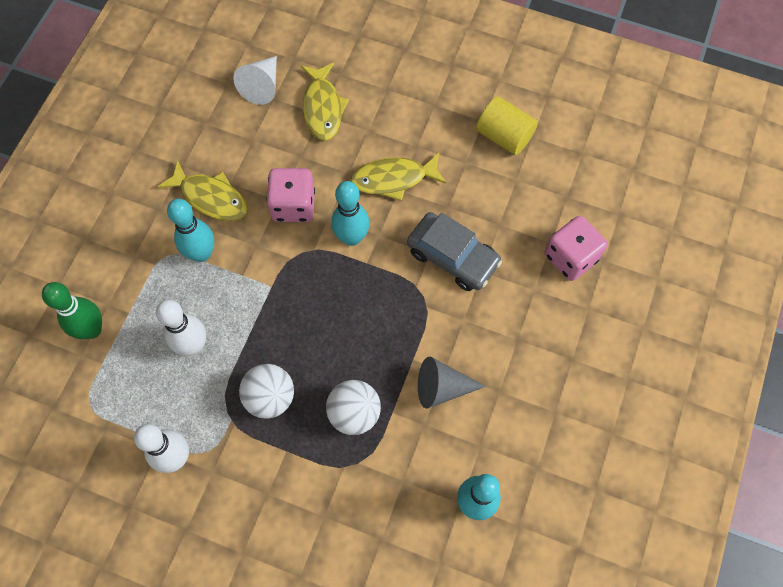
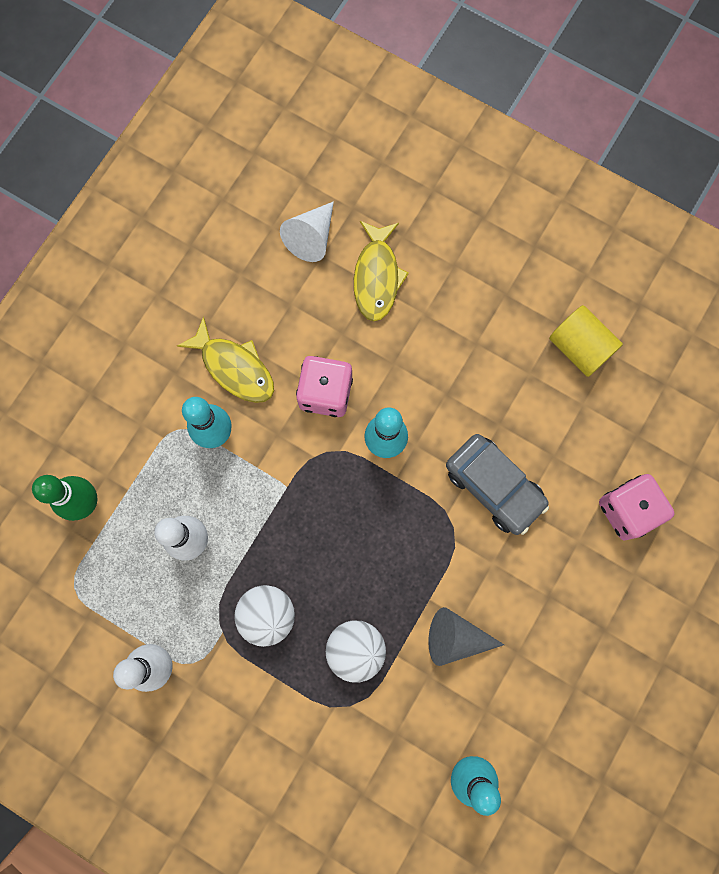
camera: 10 degrees right, 10 degrees up
(393, 179) = (443, 380): yellow fish -> none

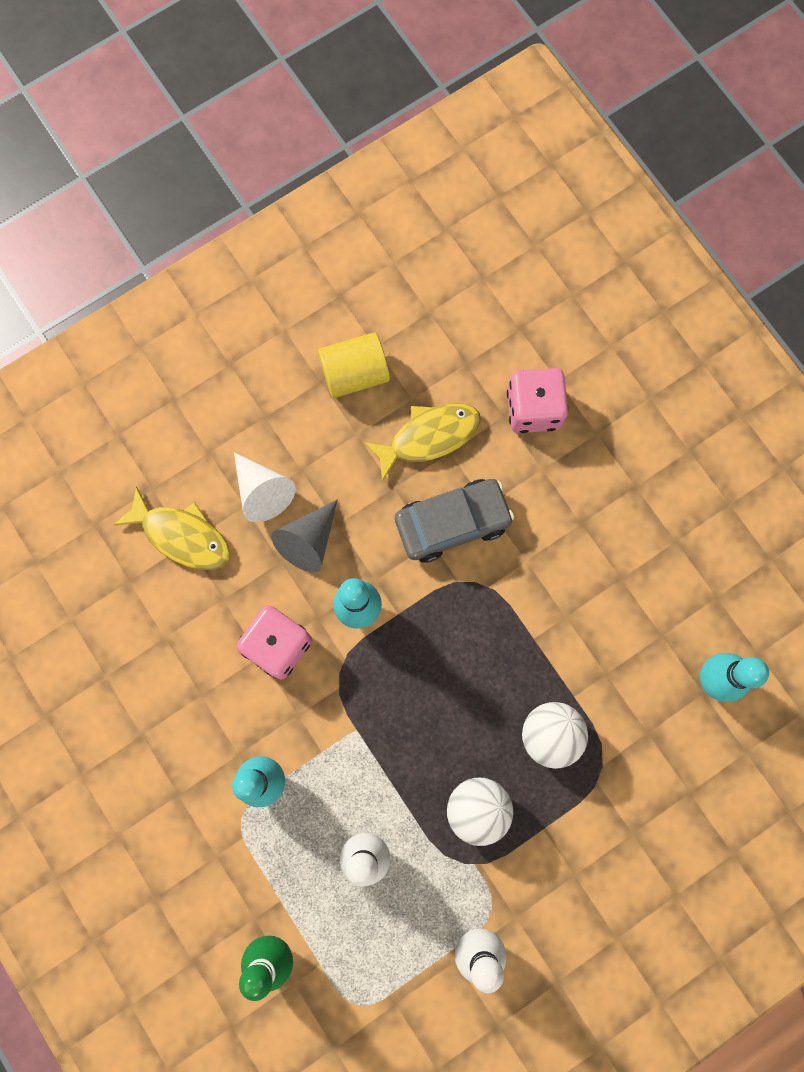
camera: 65 degrees left, 0 degrees up
(234, 368) = (204, 728): yellow fish -> yellow fish (429, 437)
(311, 237) = (104, 582): white cone -> white cone (262, 491)
(456, 637) = (581, 630): grey cone -> grey cone (309, 540)

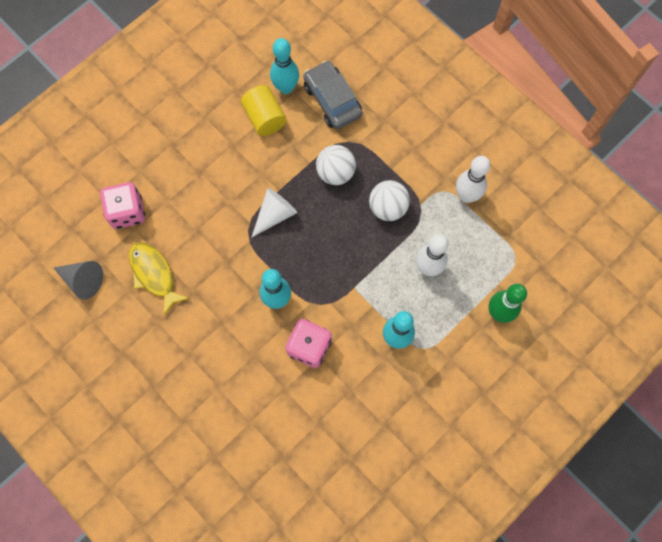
camera: 100 degrees left, 5 degrees down
(182, 536) = (245, 427): yellow fish -> none
(262, 491) = (206, 378): white cone -> white cone (275, 214)
(309, 540) = (236, 340): grey cone -> grey cone (83, 280)
(355, 374) = (114, 331): yellow cylinder -> yellow cylinder (265, 118)
(452, 523) = (211, 250): grey car -> grey car (332, 100)

